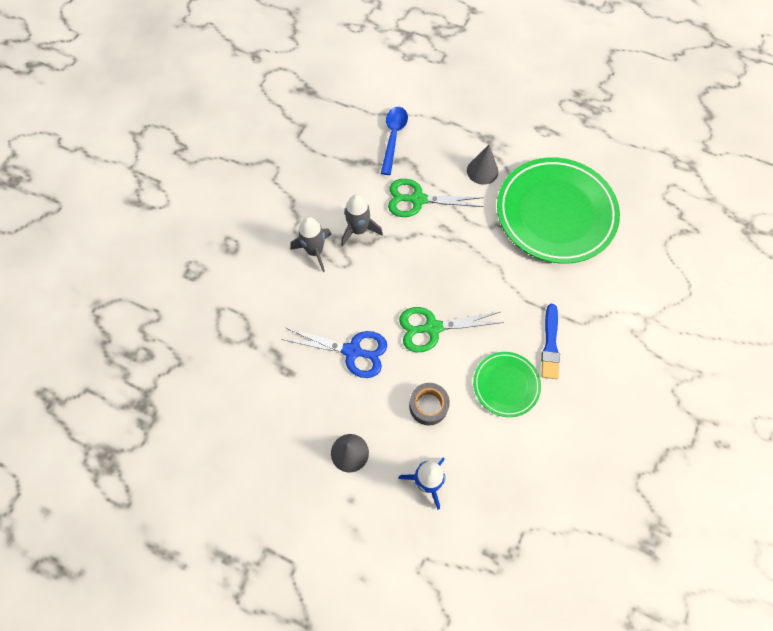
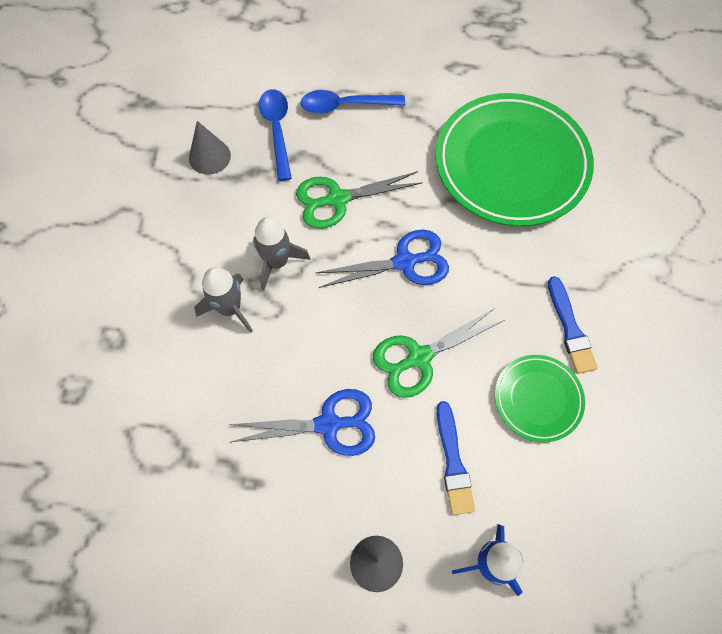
camera: 20 degrees left, 0 degrees up
(428, 406) = (453, 462): grey tape -> blue brush
(448, 259) = (405, 262): none -> blue scissors
(449, 134) = (345, 105): none -> blue spoon
(482, 171) = (403, 139): grey cone -> grey cone (209, 156)

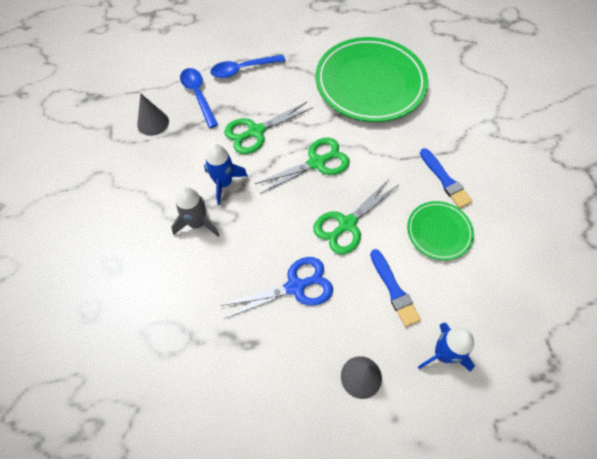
camera: 15 degrees left, 5 degrees down
(277, 262) = (224, 183): grey rocket -> blue rocket
(405, 262) = (317, 163): blue scissors -> green scissors

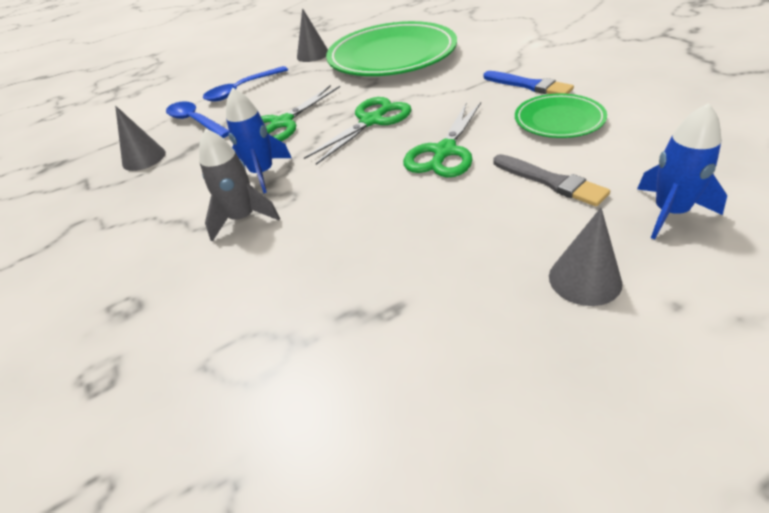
camera: 15 degrees left, 20 degrees down
(295, 287) = (418, 226): blue scissors -> none
(312, 46) = (313, 55): none -> grey cone
(394, 290) = (550, 181): blue brush -> grey brush

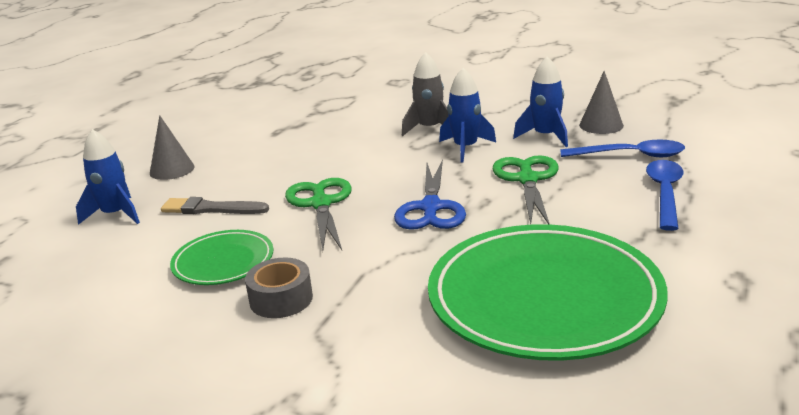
camera: 140 degrees right, 15 degrees down
(194, 162) = (545, 136): none -> blue rocket
(313, 55) = (687, 267): grey cone -> none
(371, 121) = (431, 208): green scissors -> blue scissors
(529, 85) = (281, 299): blue brush -> grey tape

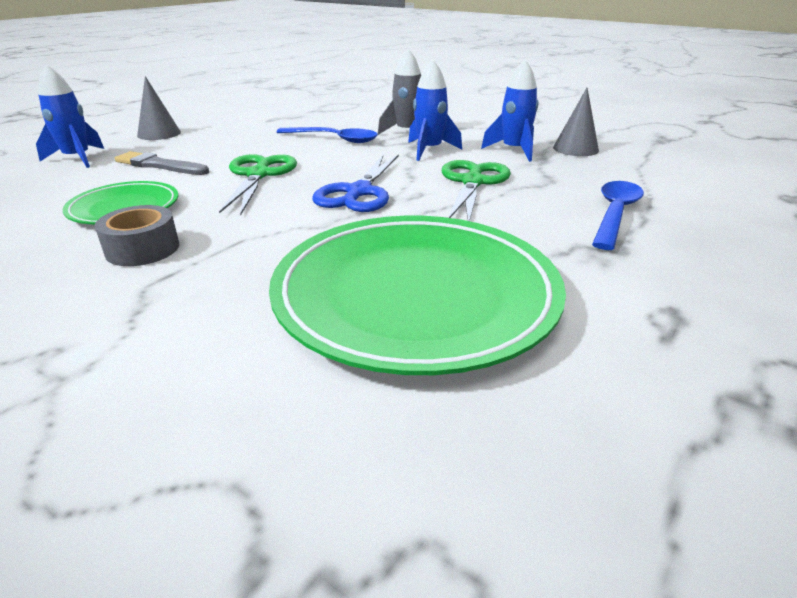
camera: 10 degrees right, 5 degrees up
(630, 155) = (593, 176): blue spoon -> blue spoon (334, 139)

